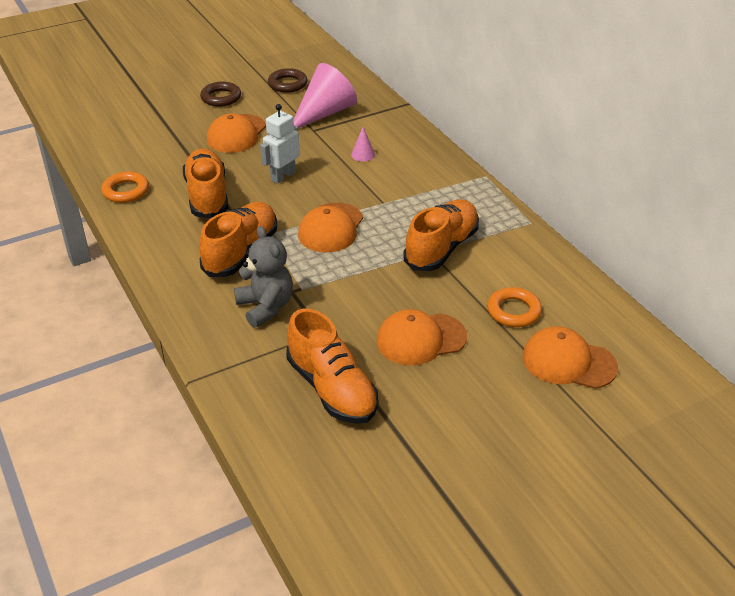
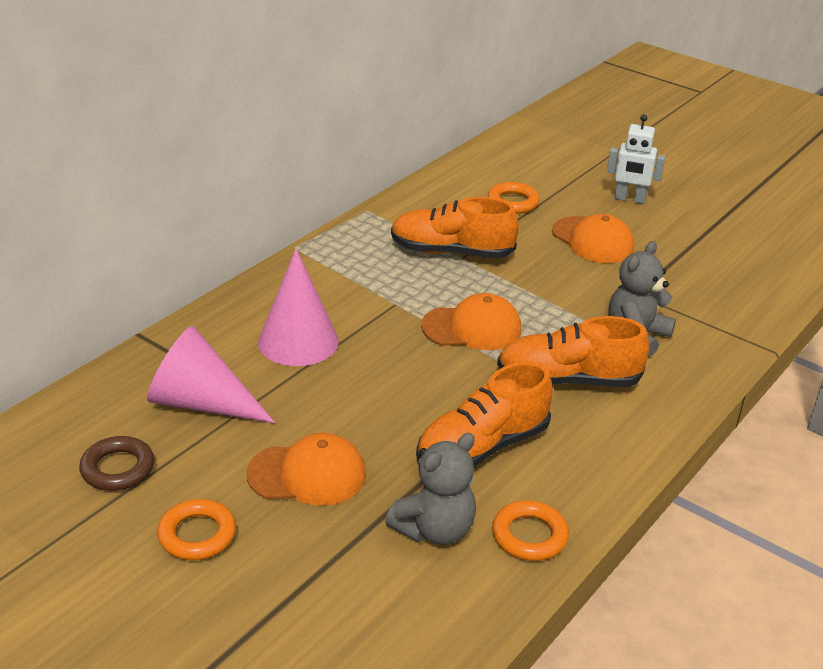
camera: 115 degrees left, 5 degrees down
(160, 162) = (435, 529): none -> grey teddy bear
(221, 98) = (197, 535): brown ring -> orange ring
(283, 176) = (391, 394): white robot -> white robot (629, 199)
(332, 389) = (697, 271): orange shoe -> none
(363, 154) = (298, 341): pink cone -> pink cone, size x2.36
(568, 362) = (552, 173): orange cap -> none

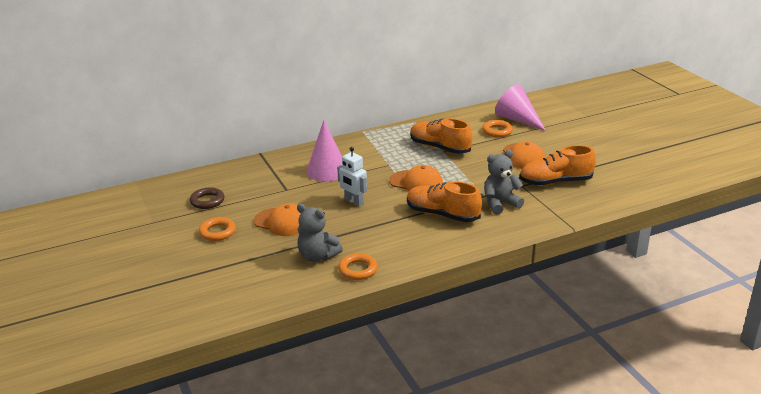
camera: 30 degrees right, 5 degrees down
(201, 403) = (262, 185): pink cone -> pink cone (517, 119)
(435, 529) = (317, 256): grey teddy bear -> grey teddy bear turned 45 degrees clockwise
(482, 447) = (371, 231): orange shoe -> orange shoe (555, 182)
(629, 199) = (567, 141): white robot -> white robot (354, 202)

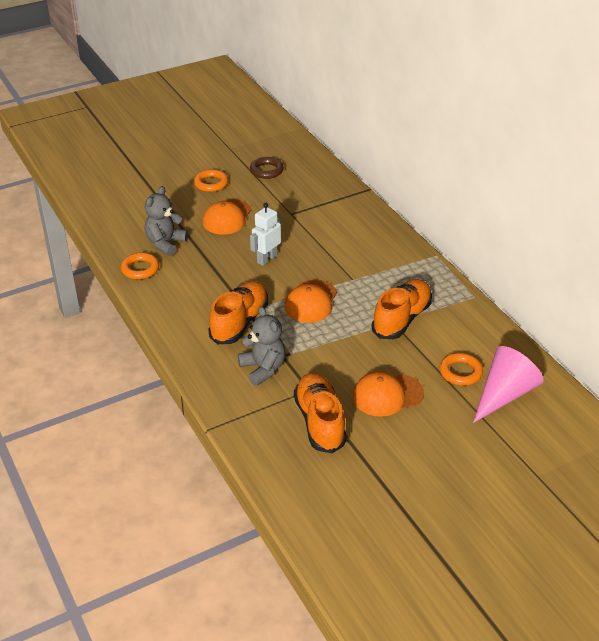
camera: 85 degrees right, 10 degrees up
(327, 170) = (334, 236): pink cone -> none

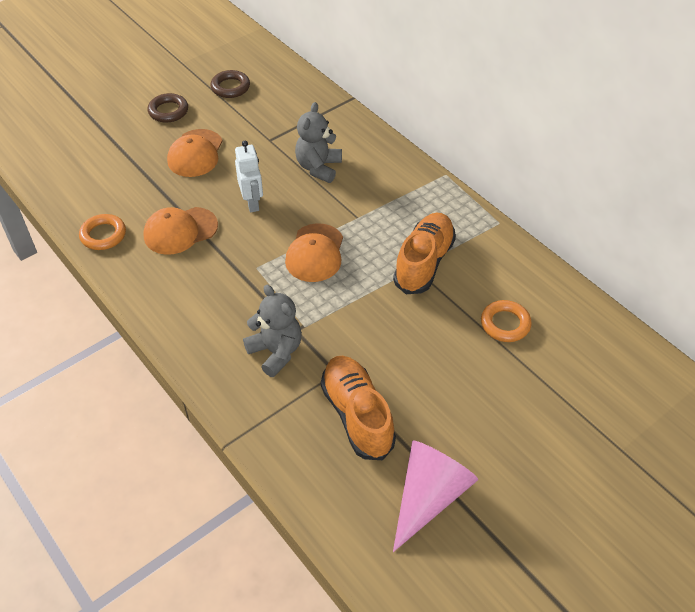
camera: 10 degrees left, 10 degrees up
(165, 243) = (128, 197): grey teddy bear -> grey teddy bear (318, 167)
(211, 183) = (168, 111): orange ring -> brown ring
(239, 322) = (236, 292): orange shoe -> none
(266, 259) = (252, 203): white robot -> white robot turned 135 degrees clockwise
(387, 395) = (428, 367): orange cap -> orange cap (180, 231)
(504, 394) = (560, 346): pink cone -> pink cone (429, 496)

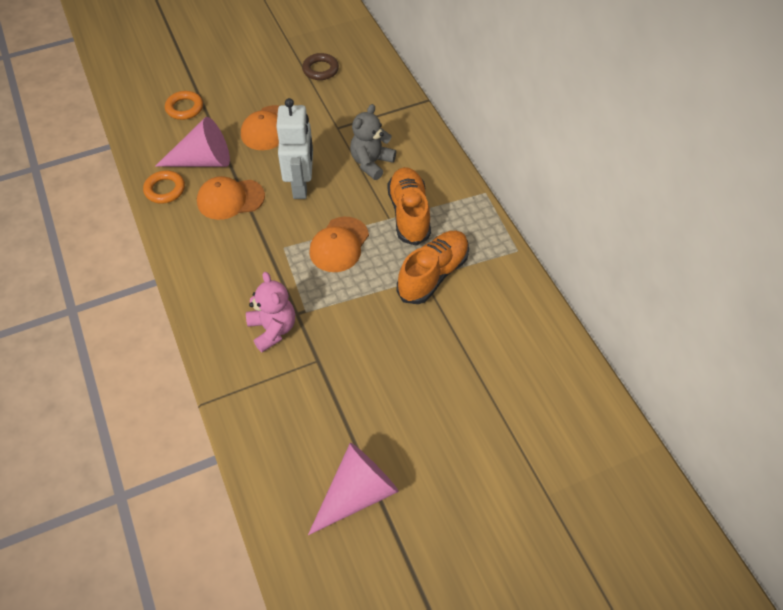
camera: 15 degrees right, 5 degrees up
(135, 198) = (203, 161): none -> pink cone
(168, 111) = (258, 83): brown ring -> none
(252, 203) = (301, 185): white robot -> white robot, size x1.53
(276, 352) = (273, 329): grey teddy bear -> pink teddy bear
(357, 415) = (321, 404): orange shoe -> orange shoe (409, 214)
(505, 324) = (485, 350): orange ring -> orange ring (184, 108)

